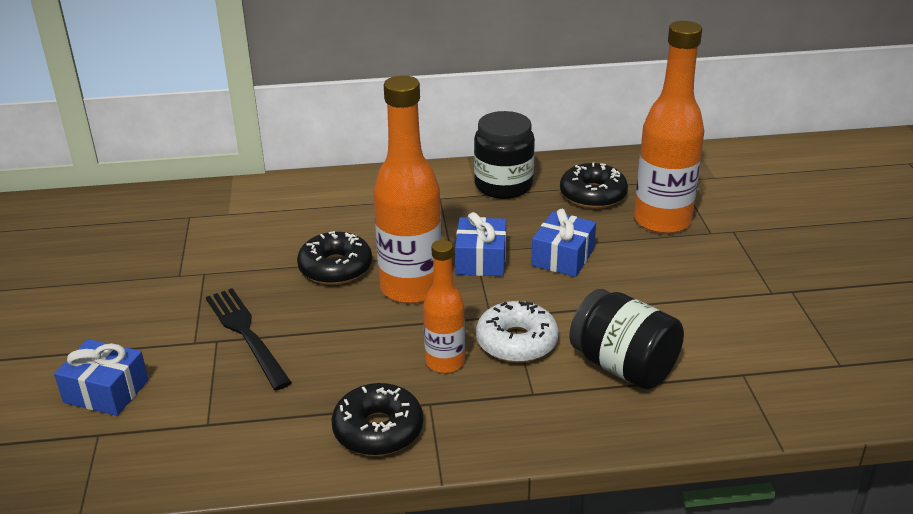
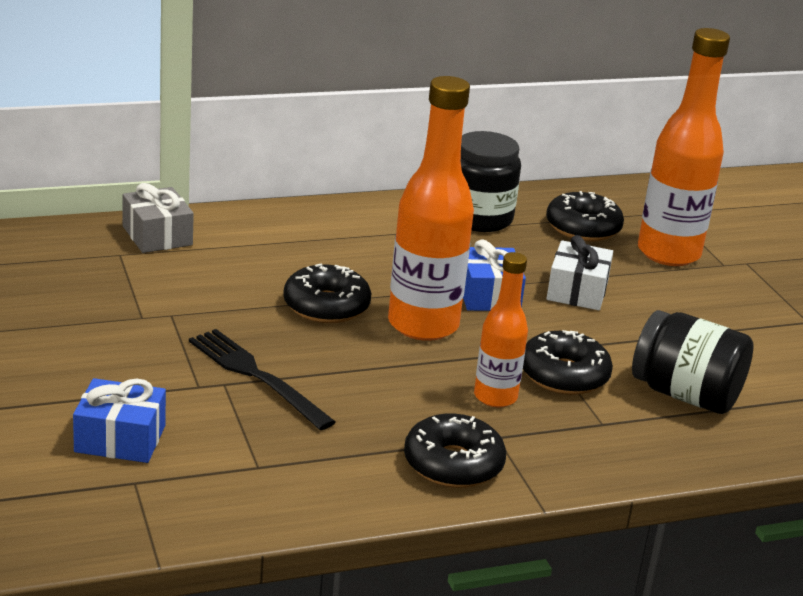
camera: 15 degrees left, 5 degrees down
(226, 200) = (157, 236): none -> grey gift
(516, 342) = (564, 375): white donut -> black donut
(563, 257) = (577, 291): blue gift -> white gift

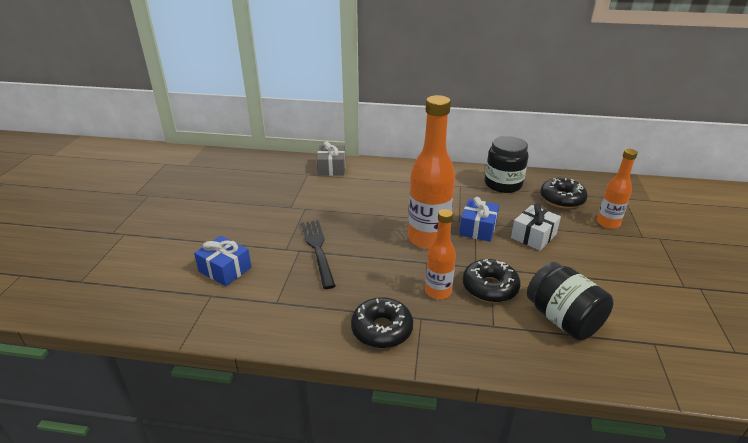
camera: 30 degrees right, 5 degrees up
(326, 306) = (384, 218): black donut -> none
(668, 253) = (608, 223): orange bottle -> orange bottle, size x0.57

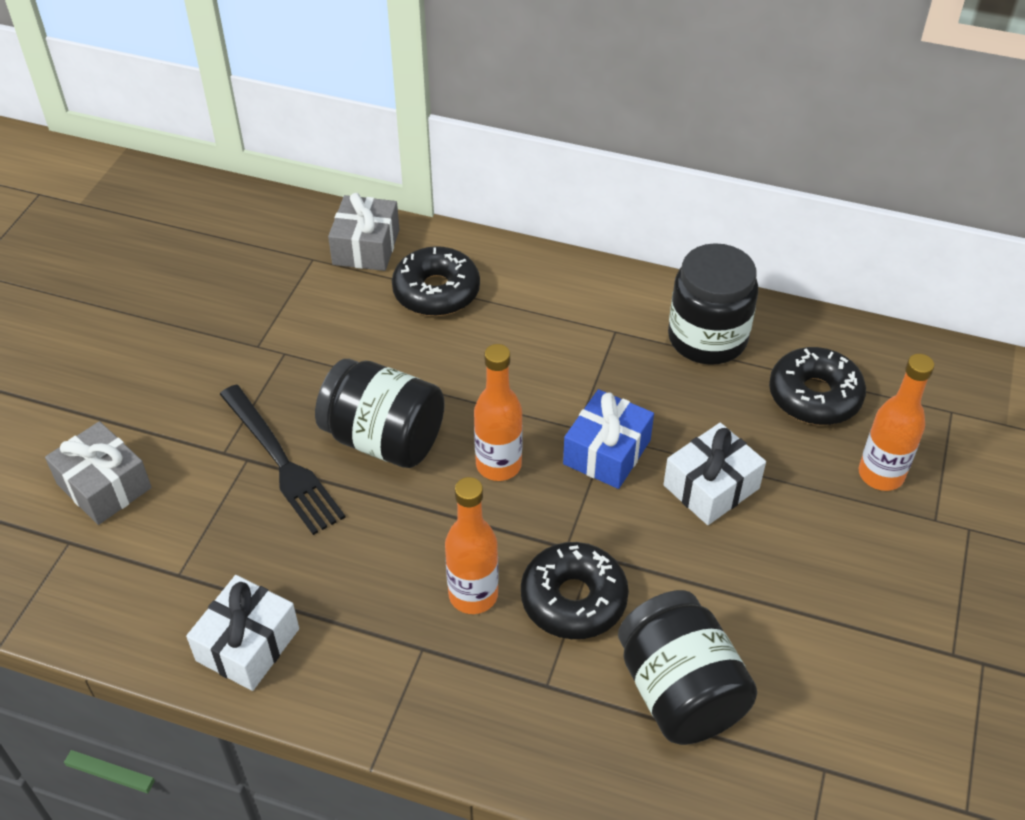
camera: 10 degrees right, 15 degrees up
(225, 269) = (104, 486): blue gift -> grey gift
(318, 250) = (282, 462): black fork -> black fork turned 150 degrees clockwise
(325, 329) = (248, 645): none -> white gift
(367, 235) = (384, 439): none -> black jar
(382, 329) = (345, 662): black donut -> black donut (436, 292)
(428, 239) = (498, 465): orange bottle -> orange bottle, size x0.57

